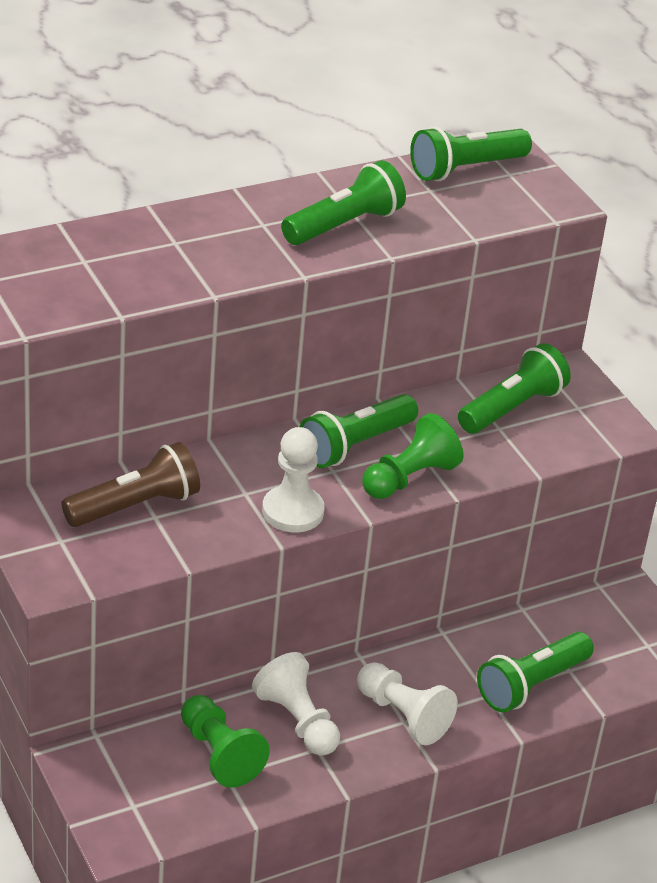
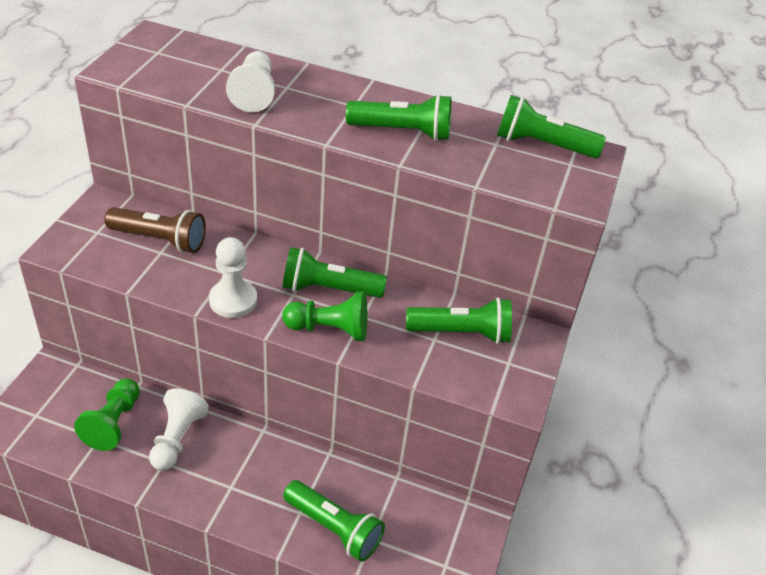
camera: 45 degrees right, 5 degrees up
(403, 716) = (235, 483): white pawn -> white pawn (254, 93)
(531, 685) = (334, 528): green flashlight -> green flashlight turned 150 degrees counterclockwise

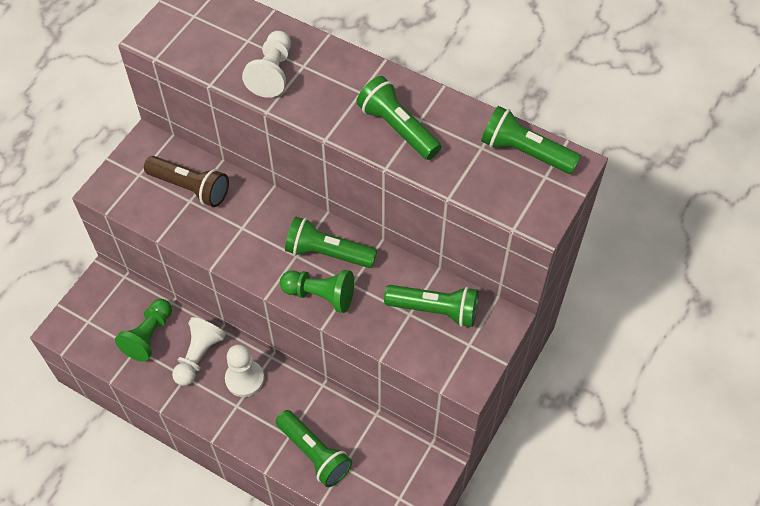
camera: 15 degrees right, 15 degrees up
(233, 300) = (243, 257): white pawn -> white pawn (244, 379)
(402, 132) = (397, 128): green flashlight -> green flashlight turned 150 degrees counterclockwise

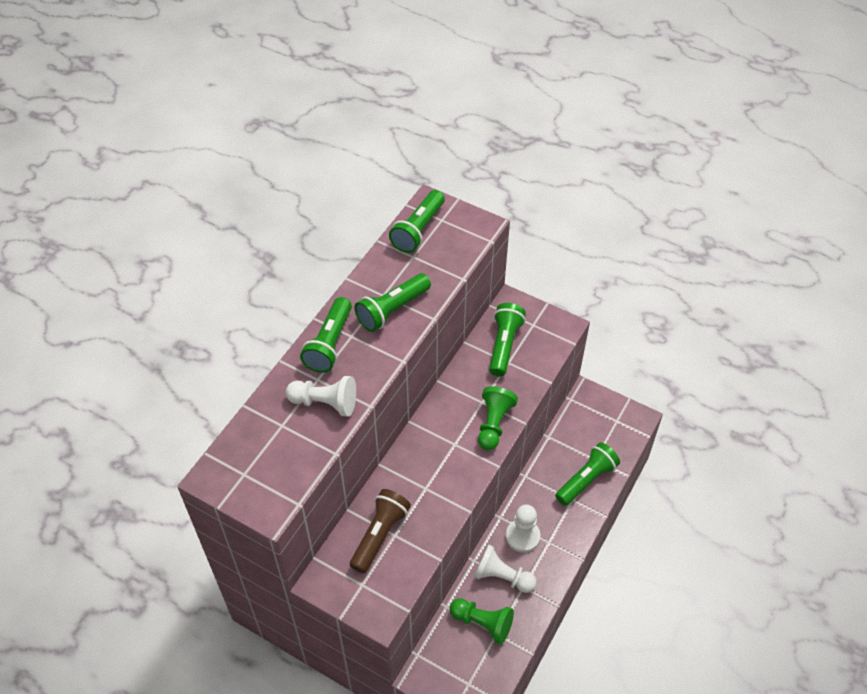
camera: 90 degrees left, 5 degrees down
(327, 253) = (452, 420): green flashlight -> green flashlight (329, 344)

